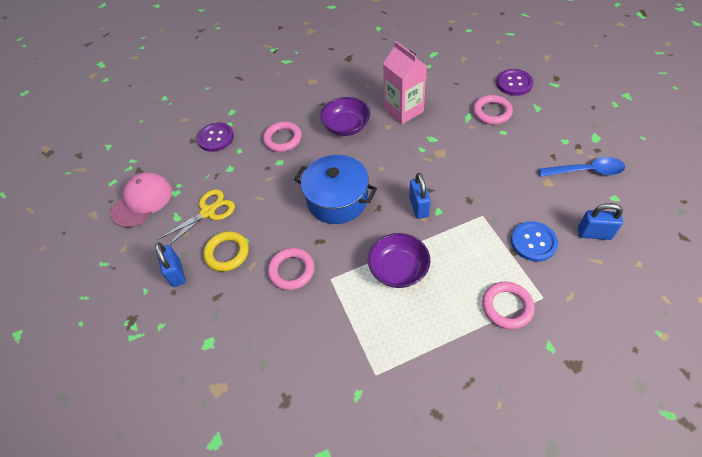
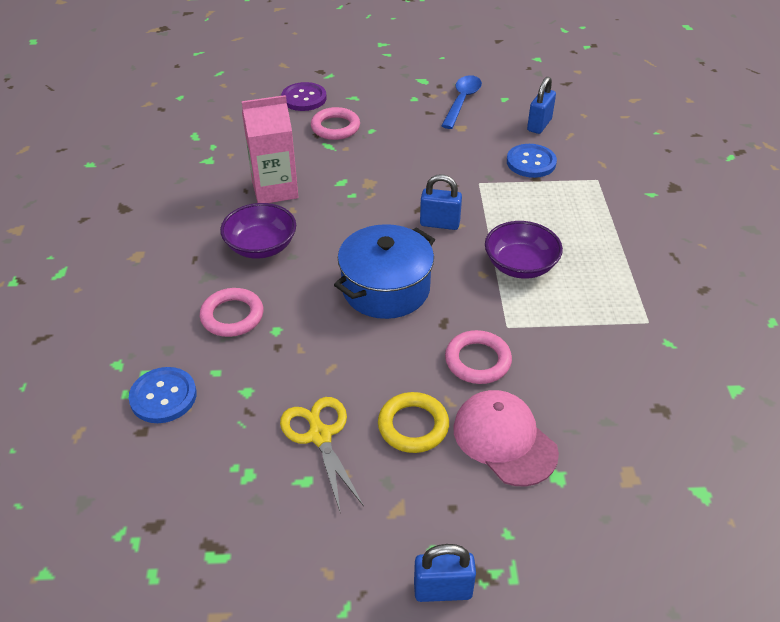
camera: 75 degrees left, 10 degrees down
(142, 201) = (236, 528): pink cap -> pink cap (504, 440)
(176, 273) = (419, 497): blue padlock -> blue padlock (443, 590)
(216, 138) = (163, 396): purple button -> blue button
(507, 307) = (599, 204): pink ring -> none

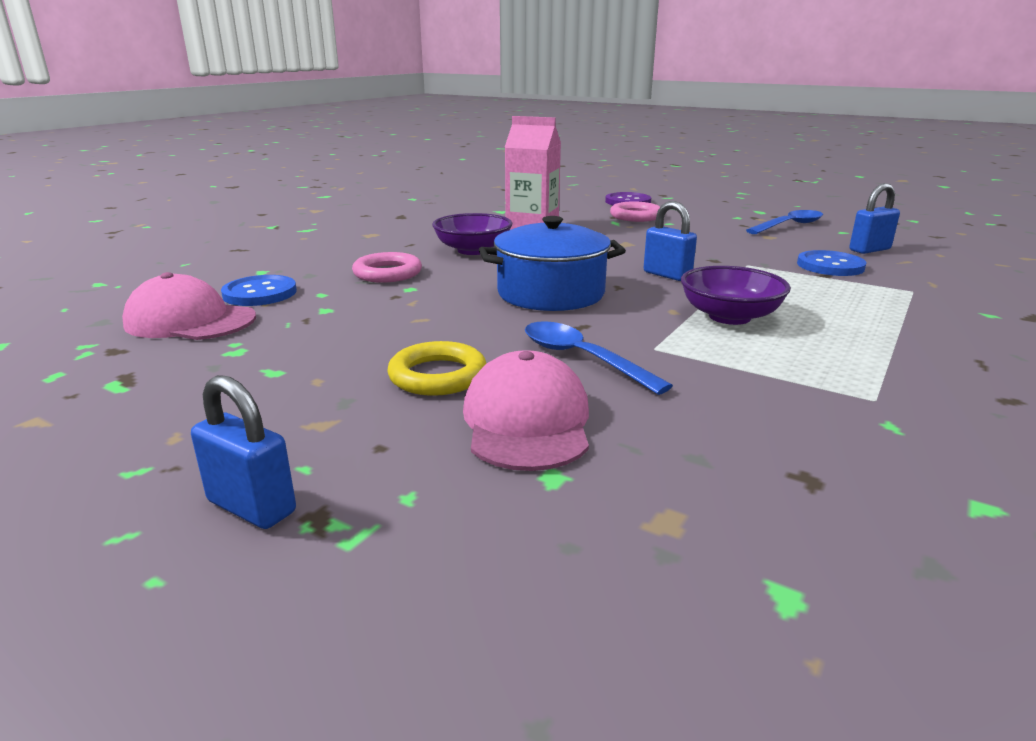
camera: 35 degrees right, 20 degrees down
(159, 461) = (190, 321): none -> pink cap
(319, 435) = (338, 351): yellow scissors -> none
(477, 361) = (582, 358): pink ring -> blue spoon

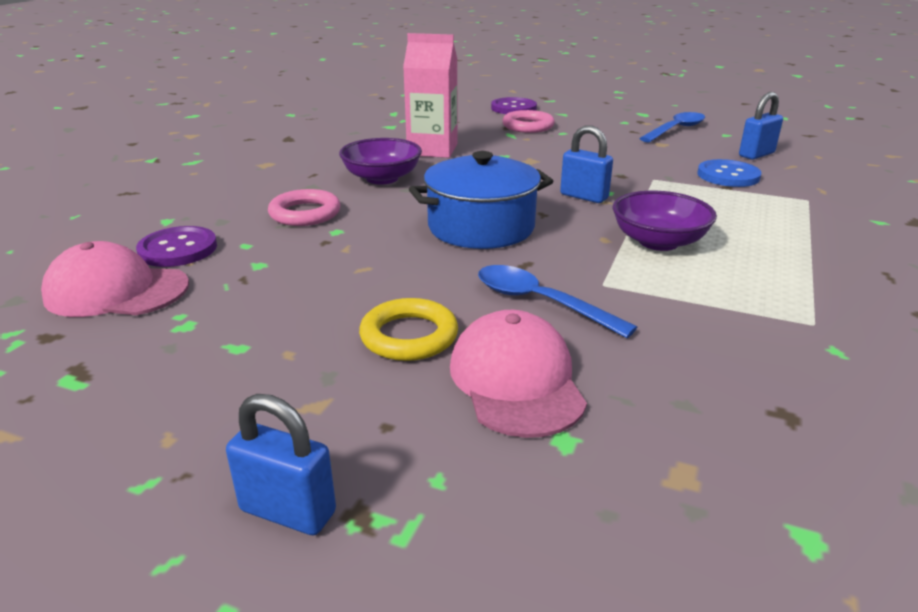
camera: 10 degrees left, 5 degrees up
(260, 293) = (178, 249): blue button -> purple button

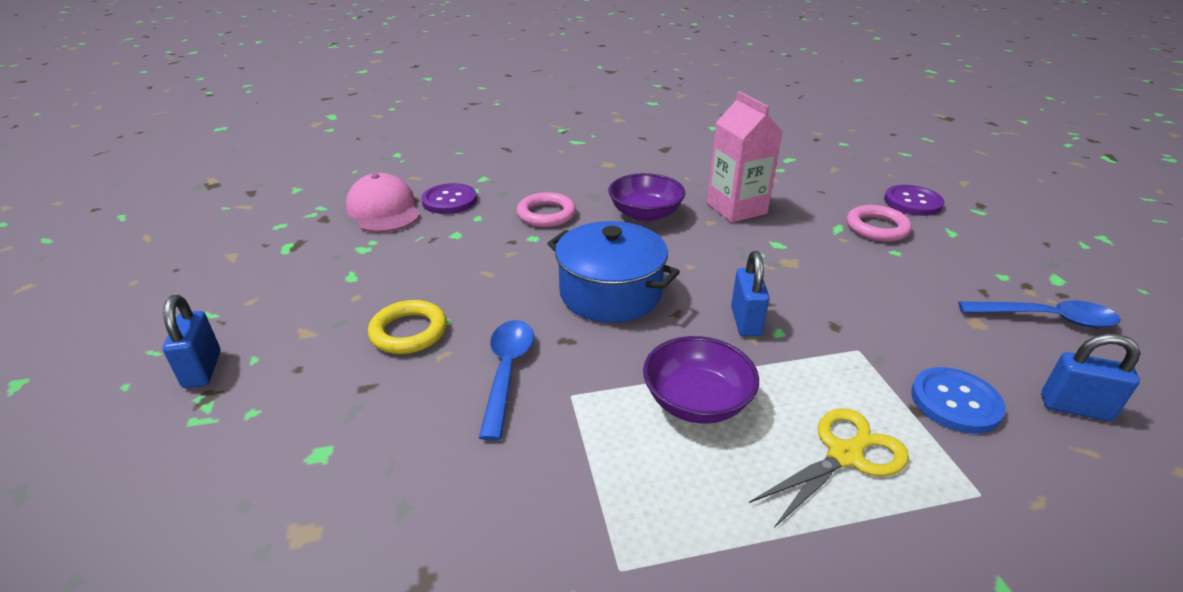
camera: 55 degrees right, 5 degrees up
(516, 380) = (382, 403): pink cap -> none
(751, 218) = (845, 455): none -> yellow scissors

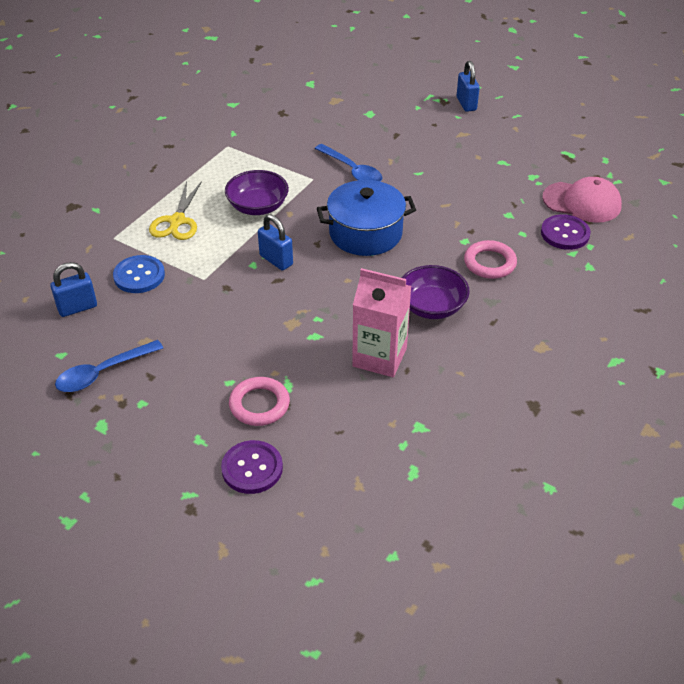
camera: 135 degrees right, 10 degrees up
(202, 370) = (466, 104): blue padlock -> blue padlock turned 45 degrees clockwise
(409, 332) = (422, 159): yellow ring -> none

